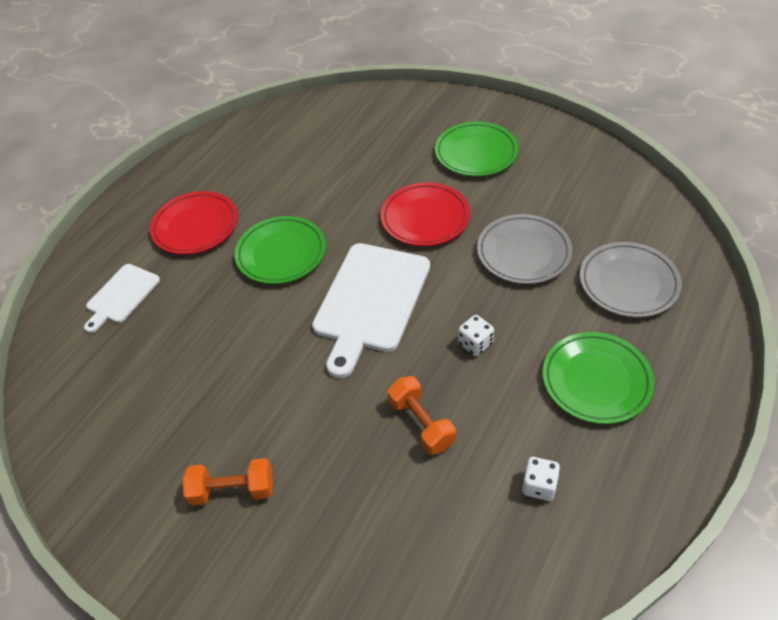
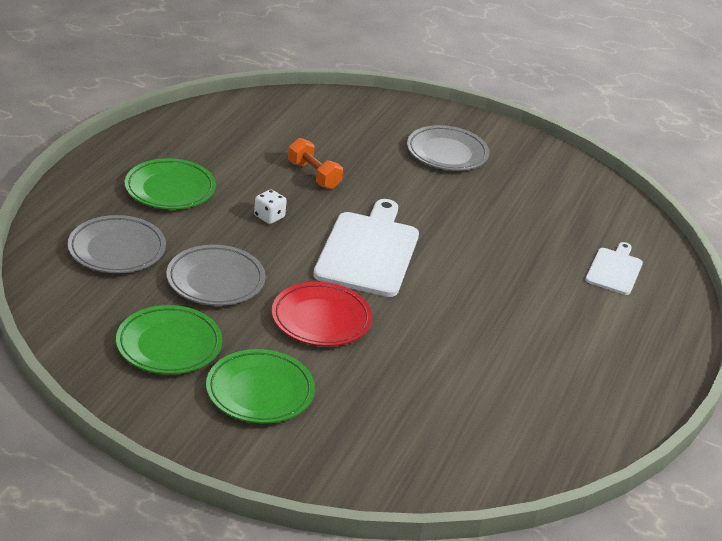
camera: 165 degrees right, 15 degrees down
(195, 227) = (578, 327): red plate -> none
(233, 490) = (447, 153): orange dumbbell -> grey plate
(281, 254) = (471, 295): green plate -> green plate (169, 345)
(539, 486) = (227, 143): white dice -> none

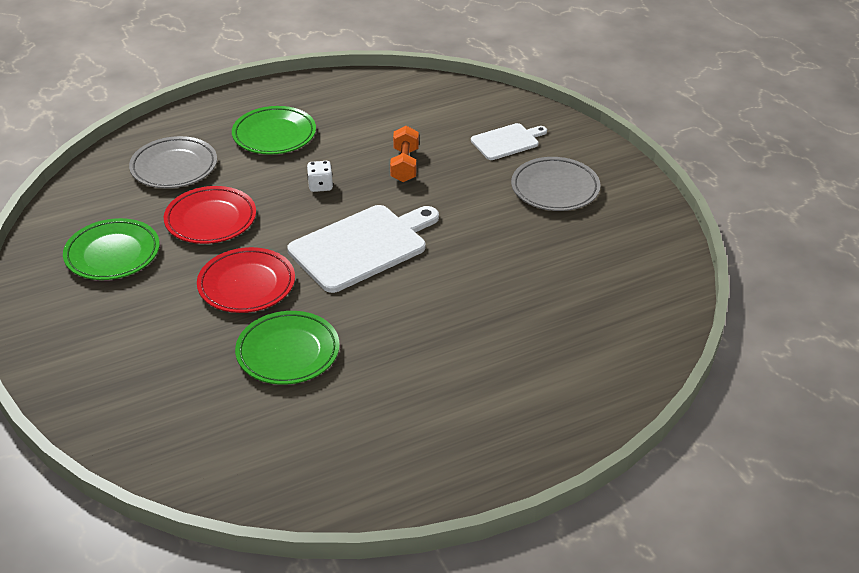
camera: 45 degrees right, 5 degrees up
(215, 280) = (211, 220): grey plate -> red plate
(260, 391) = (125, 319): green plate -> green plate (288, 352)
(614, 270) = (571, 360): white cutting board -> white cutting board (507, 141)

